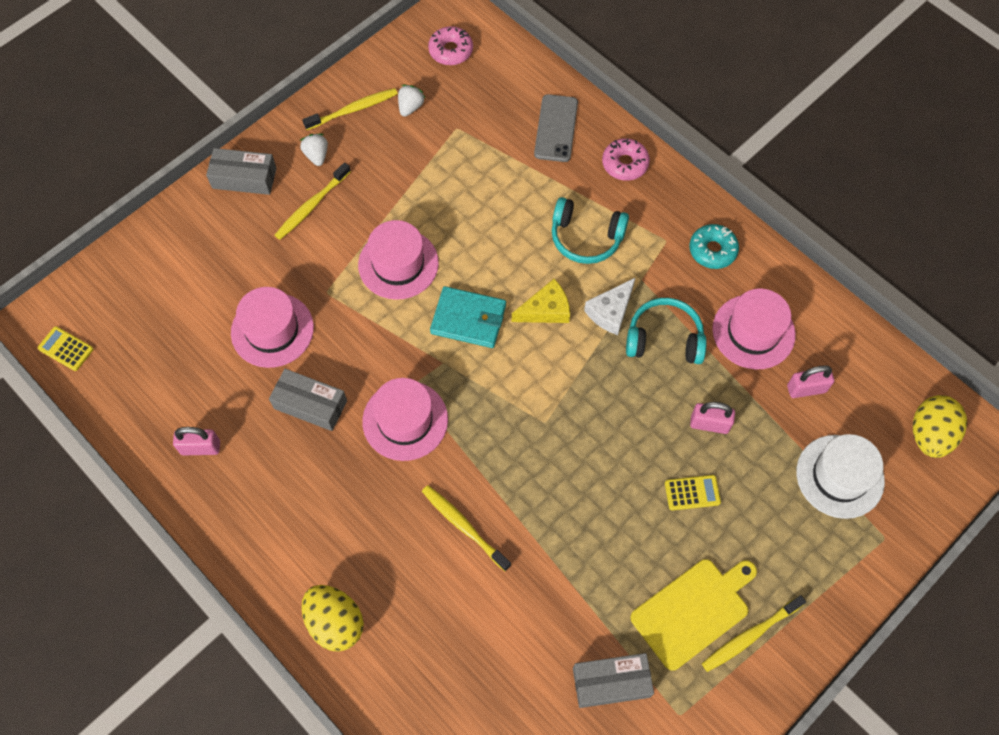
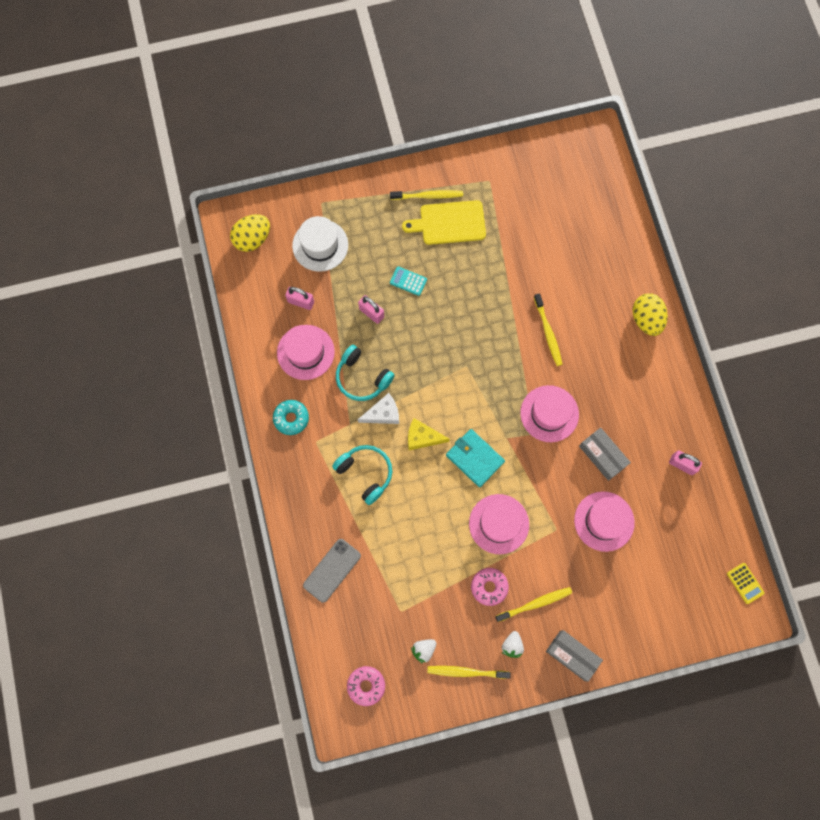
camera: 150 degrees left, 10 degrees up
(611, 682) = (514, 213): grey box -> none
(625, 164) = (303, 514): pink donut -> pink donut (489, 587)
(692, 493) = (408, 281): yellow calculator -> turquoise calculator

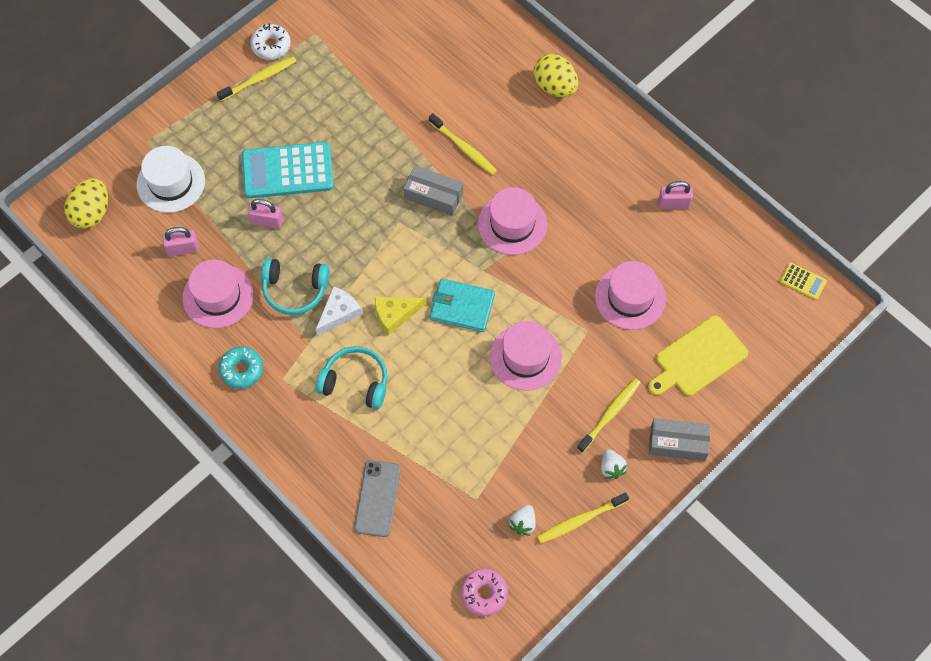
camera: 30 degrees left, 10 degrees down
(408, 281) = (287, 171): turquoise calculator -> turquoise calculator, size x2.21
(449, 223) = (297, 94): yellow cutting board -> yellow cutting board (698, 358)
(451, 173) = (271, 45): none -> white donut
(489, 587) = (553, 424): pink donut -> none
(602, 456) = (590, 236): grey box -> grey box (433, 196)

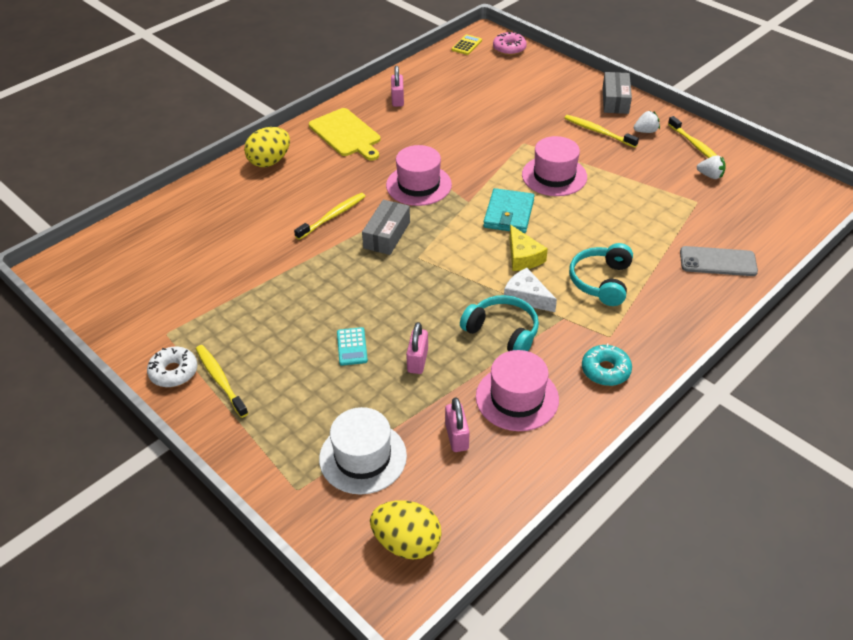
camera: 90 degrees left, 20 degrees down
(287, 171) = (352, 347): turquoise calculator -> turquoise calculator, size x0.45
(295, 290) = (502, 332): turquoise headphones -> turquoise headphones turned 60 degrees counterclockwise
(484, 593) = (781, 196): pink donut -> pink donut (509, 48)
(630, 297) = (488, 121): pink hat -> none
(698, 358) = (539, 90): yellow cutting board -> yellow cutting board (346, 134)

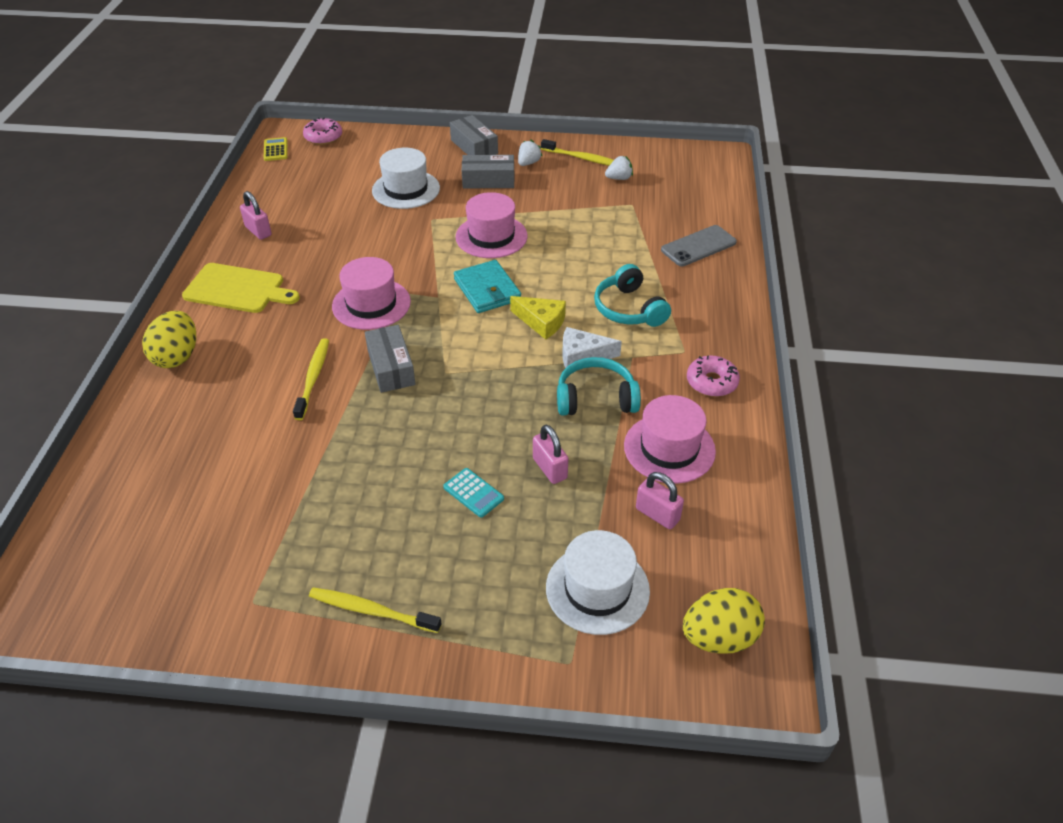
camera: 40 degrees left, 0 degrees up
(174, 372) = (308, 637): white donut -> none
(528, 112) = (406, 189): none -> white hat
(598, 132) = (488, 180): yellow toothbrush -> grey box
(605, 370) = (711, 382): turquoise donut -> pink donut

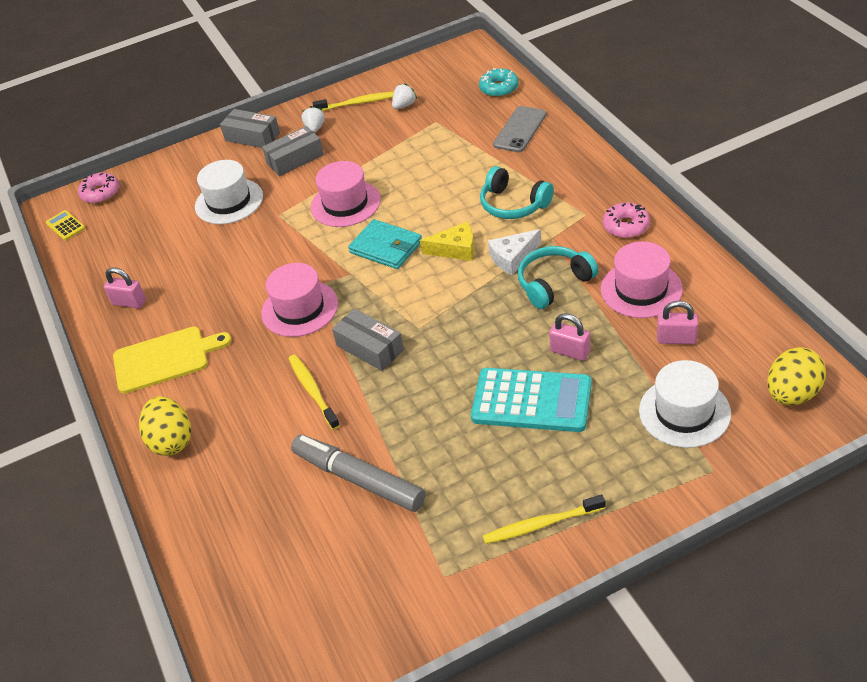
camera: 25 degrees left, 0 degrees up
(273, 474) = (359, 479): none -> grey marker
(473, 493) = (531, 401): turquoise calculator -> turquoise calculator, size x2.21
(715, 201) = (499, 88): none -> turquoise donut

